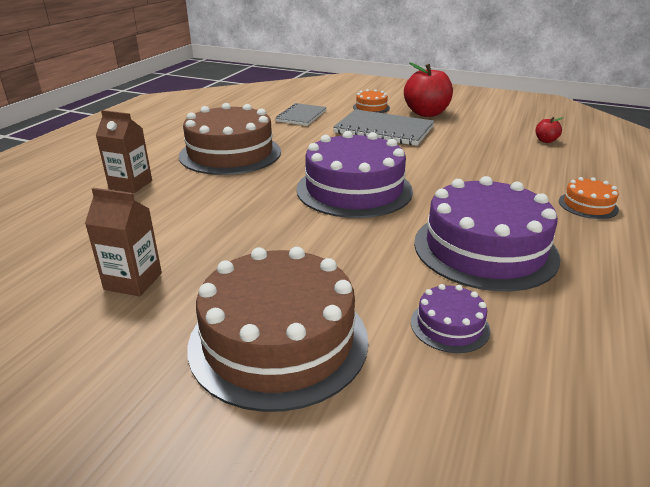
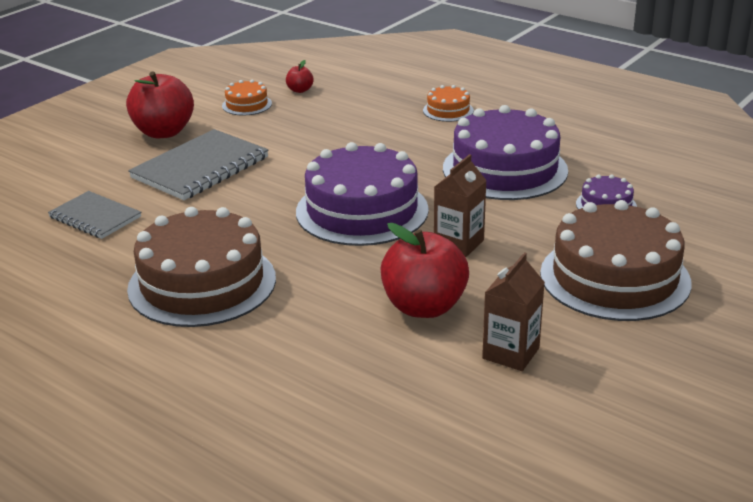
camera: 75 degrees left, 0 degrees up
(130, 184) = (263, 366): brown carton -> brown carton (458, 243)
(207, 232) = (424, 307): none -> red apple
(371, 107) = (107, 163): orange cake -> orange cake (247, 105)

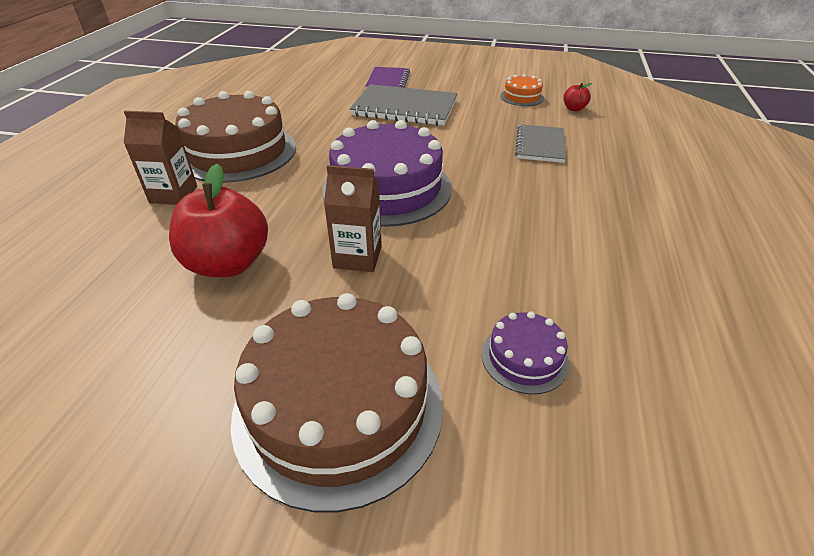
camera: 65 degrees right, 10 degrees up
(95, 217) = (311, 96): grey notebook -> grey notebook (540, 145)
(112, 162) = (388, 81): none -> purple notebook
(163, 132) = (446, 83): red apple -> none
(448, 110) = (632, 185): orange cake -> none
(505, 169) = (541, 251): purple cake -> none
(511, 353) = (147, 345): brown carton -> brown carton (173, 194)

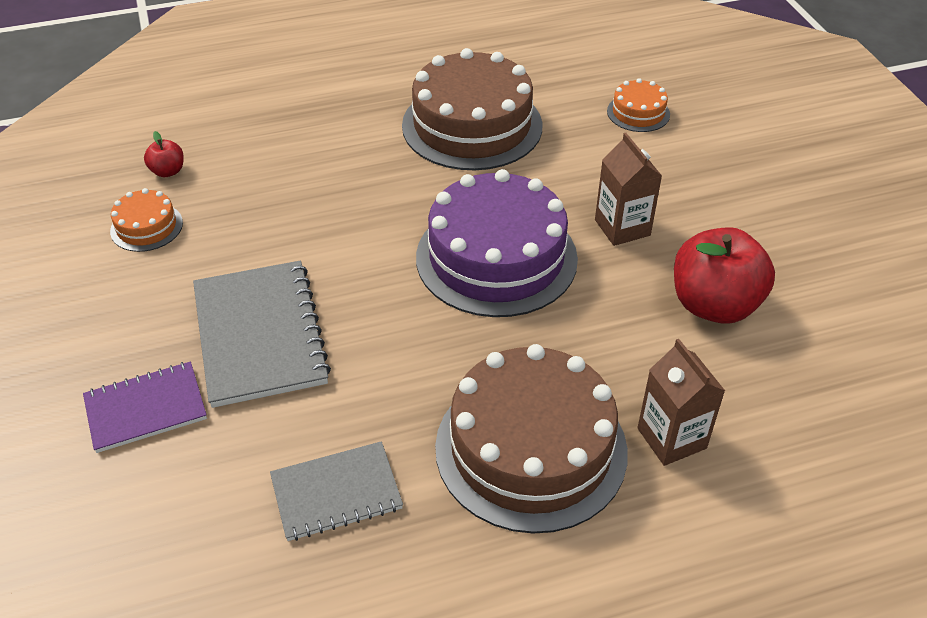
camera: 120 degrees left, 5 degrees up
(338, 406) = (758, 172): brown cake -> brown cake (472, 125)
(524, 358) = (638, 113): purple cake -> orange cake
(540, 145) = (303, 175): grey notebook -> grey notebook (336, 492)

